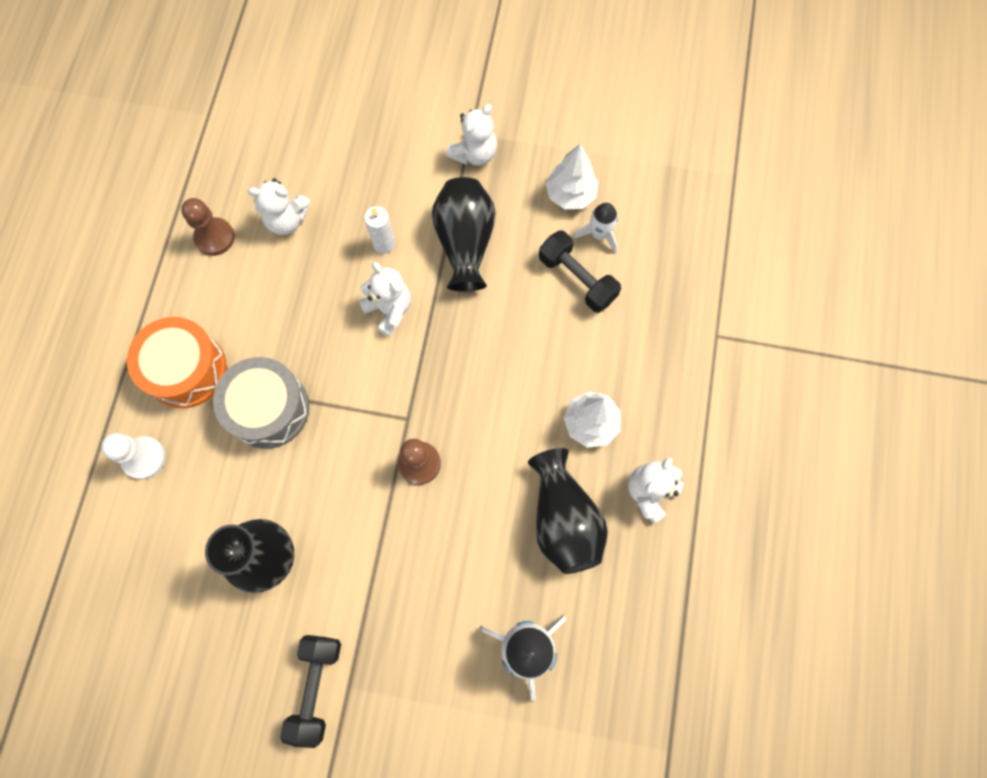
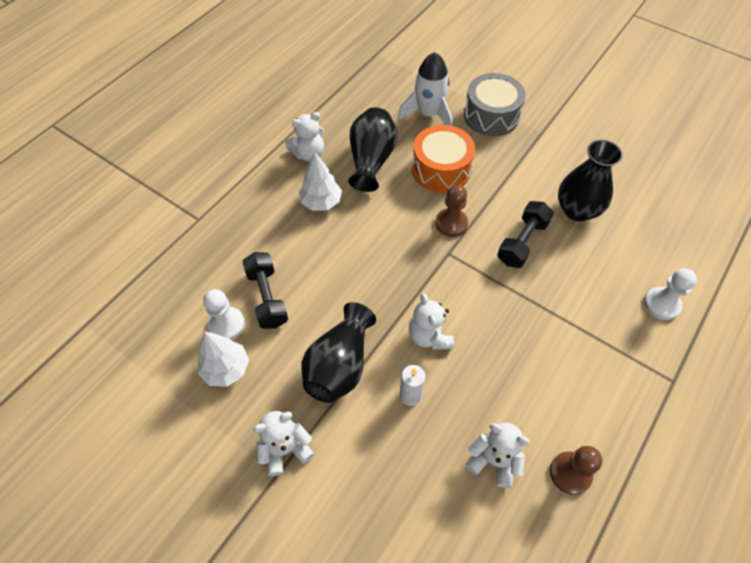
camera: 155 degrees left, 15 degrees down
(186, 369) = (617, 358): orange drum -> orange drum (441, 169)
(268, 409) = (553, 301): grey drum -> grey drum (491, 116)
(316, 687) = (561, 139): black dumbbell -> black dumbbell (522, 242)
(599, 234) = (226, 324): white rocket -> white pawn

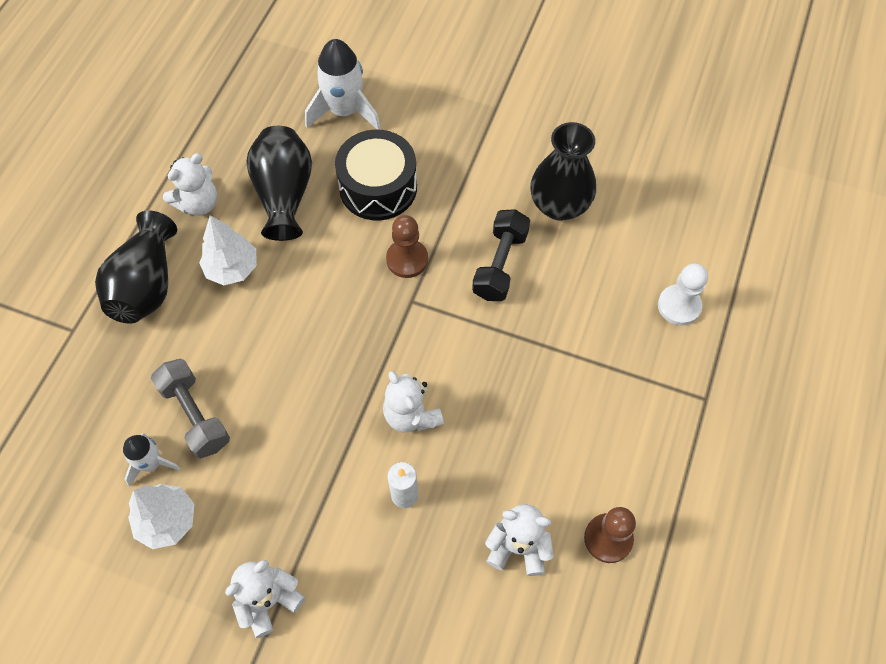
camera: 15 degrees left, 5 degrees up
(226, 324) = (152, 463): white pawn -> white rocket
(267, 297) = (195, 415): black dumbbell -> grey dumbbell
(339, 365) = (309, 479): black vase -> black vase (146, 285)
(441, 169) = (378, 187): orange drum -> black drum
(491, 116) = (427, 96): grey drum -> none

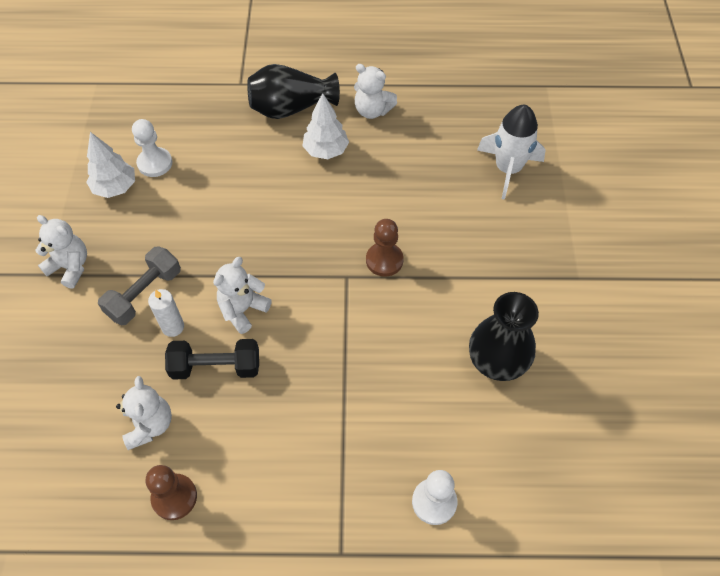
camera: 70 degrees right, 5 degrees down
(152, 463) = (155, 163): white rocket -> white pawn
(195, 415) = (199, 173): grey dumbbell -> grey dumbbell (144, 294)
(284, 195) = (406, 158): black vase -> none
(378, 187) = (444, 217): black drum -> none
(500, 264) = (410, 331): black dumbbell -> black dumbbell (216, 367)

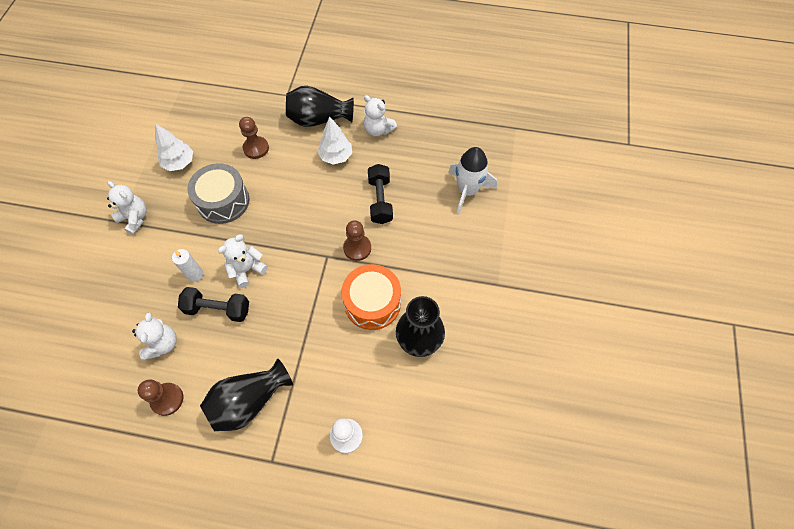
camera: 10 degrees right, 5 degrees up
(144, 294) = (181, 246): grey dumbbell -> none
(155, 163) = (211, 148): white pawn -> none
(188, 227) = (223, 201): none -> grey drum
(216, 155) = (256, 148): none -> brown pawn
(290, 480) = (249, 401): none -> black vase
(398, 197) = (380, 200): none -> black dumbbell
(423, 326) = (372, 303): none -> orange drum

